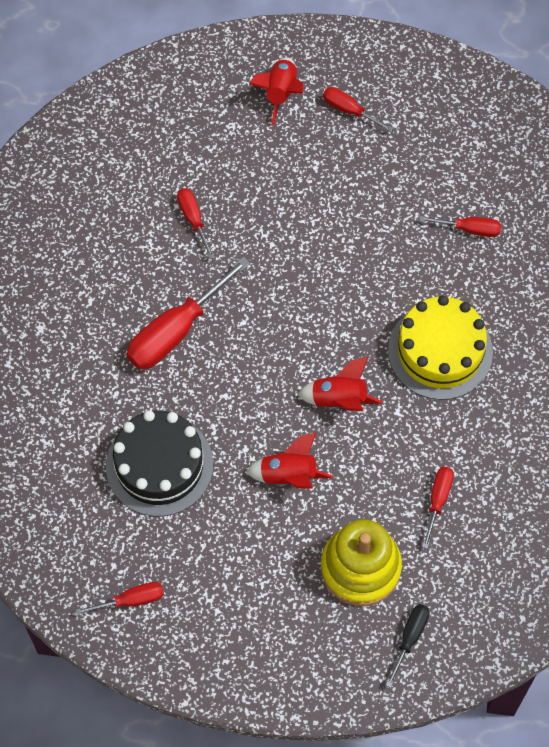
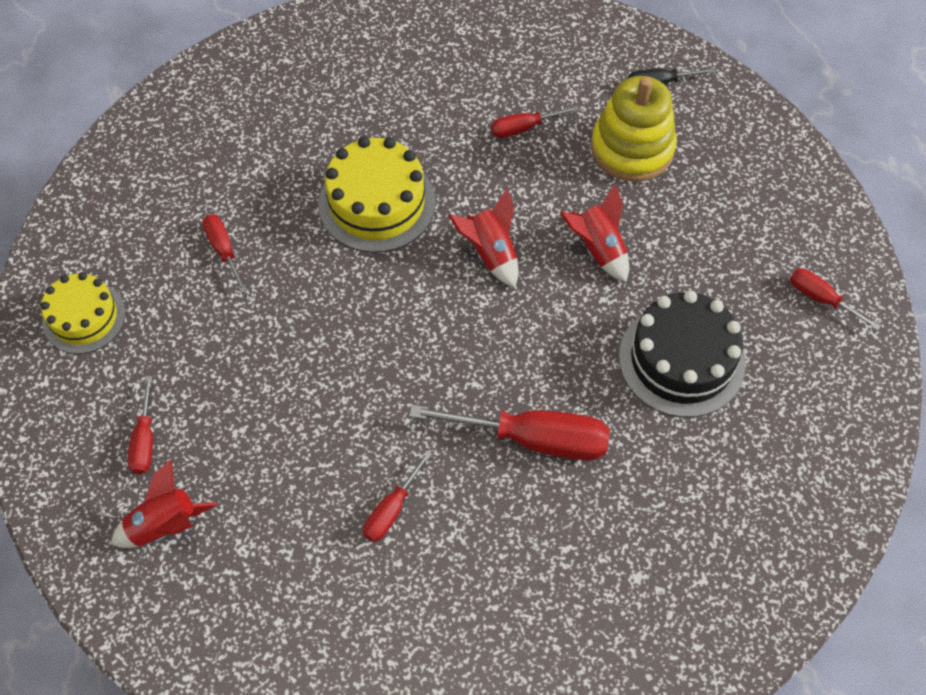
camera: 125 degrees left, 5 degrees down
(473, 119) = (84, 317): none -> yellow cake

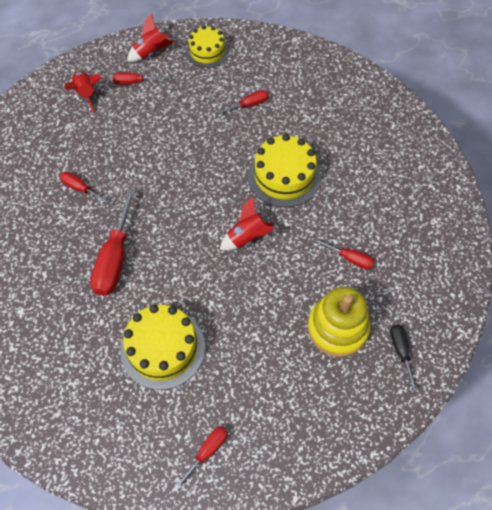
camera: 90 degrees right, 0 degrees up
(524, 128) = (350, 259): red screwdriver -> red screwdriver turned 135 degrees clockwise
(598, 249) = (250, 301): red rocket -> red rocket (150, 53)
(681, 360) = (162, 348): black cake -> yellow cake

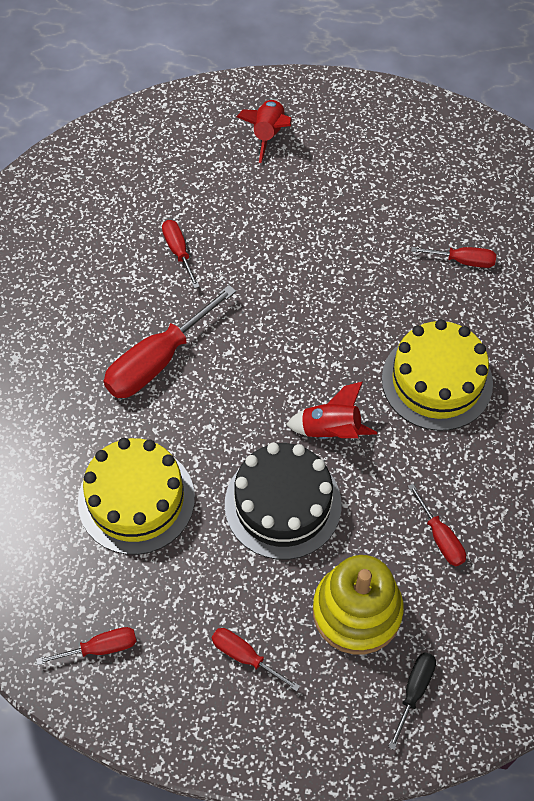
camera: 35 degrees right, 0 degrees up
(134, 82) = (337, 150): red screwdriver -> red screwdriver (245, 656)
(150, 53) = (387, 121): red rocket -> none
(207, 51) = (461, 158): yellow cake -> none
(251, 295) = (283, 504): none -> black cake

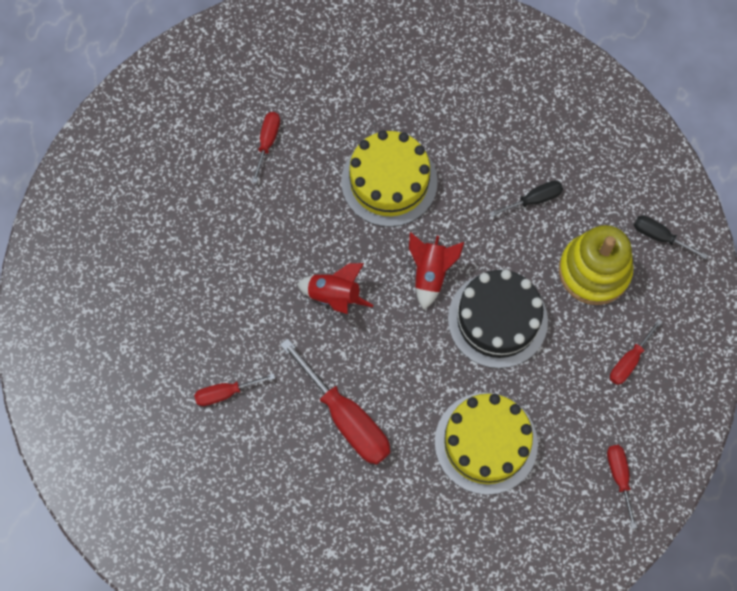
camera: 85 degrees left, 10 degrees up
(268, 134) = (93, 298): red rocket -> red rocket (334, 296)
(440, 537) = (533, 200): red screwdriver -> black screwdriver

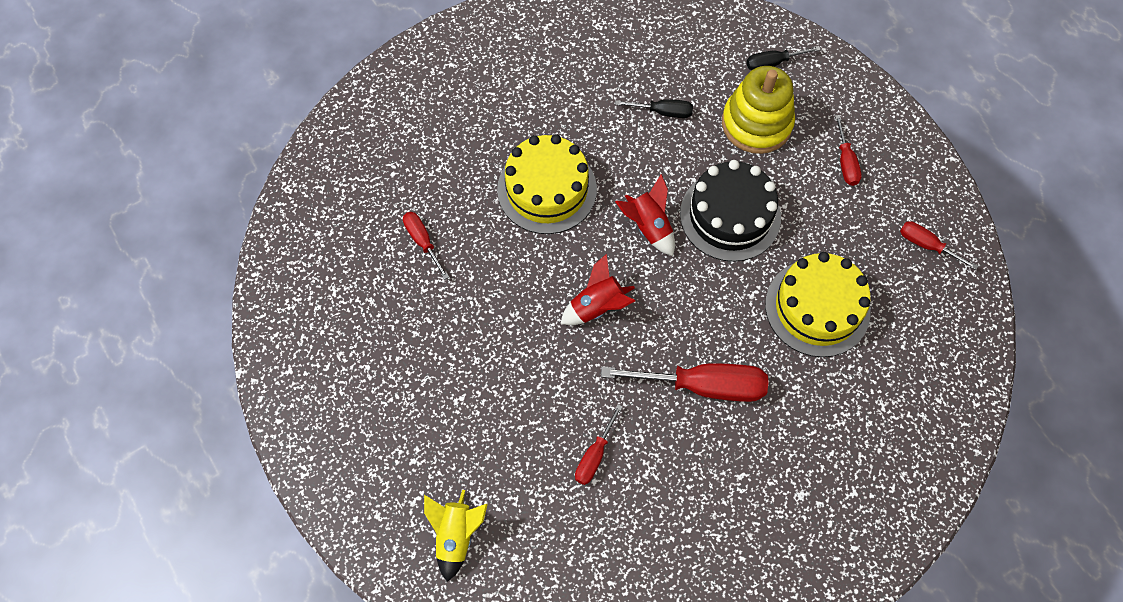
camera: 45 degrees left, 5 degrees down
(88, 358) = (456, 536): none -> yellow rocket
(533, 200) = (663, 112): black screwdriver -> black screwdriver turned 75 degrees clockwise

